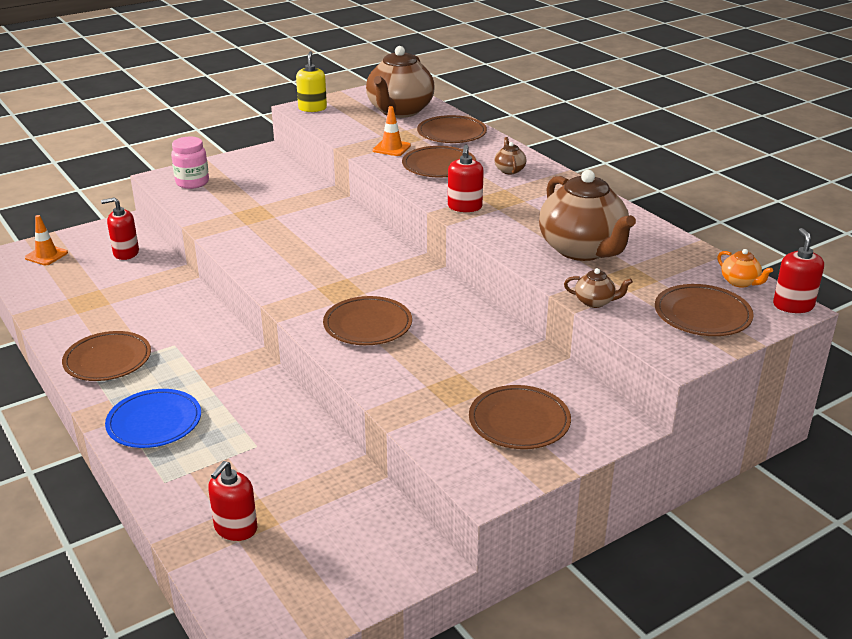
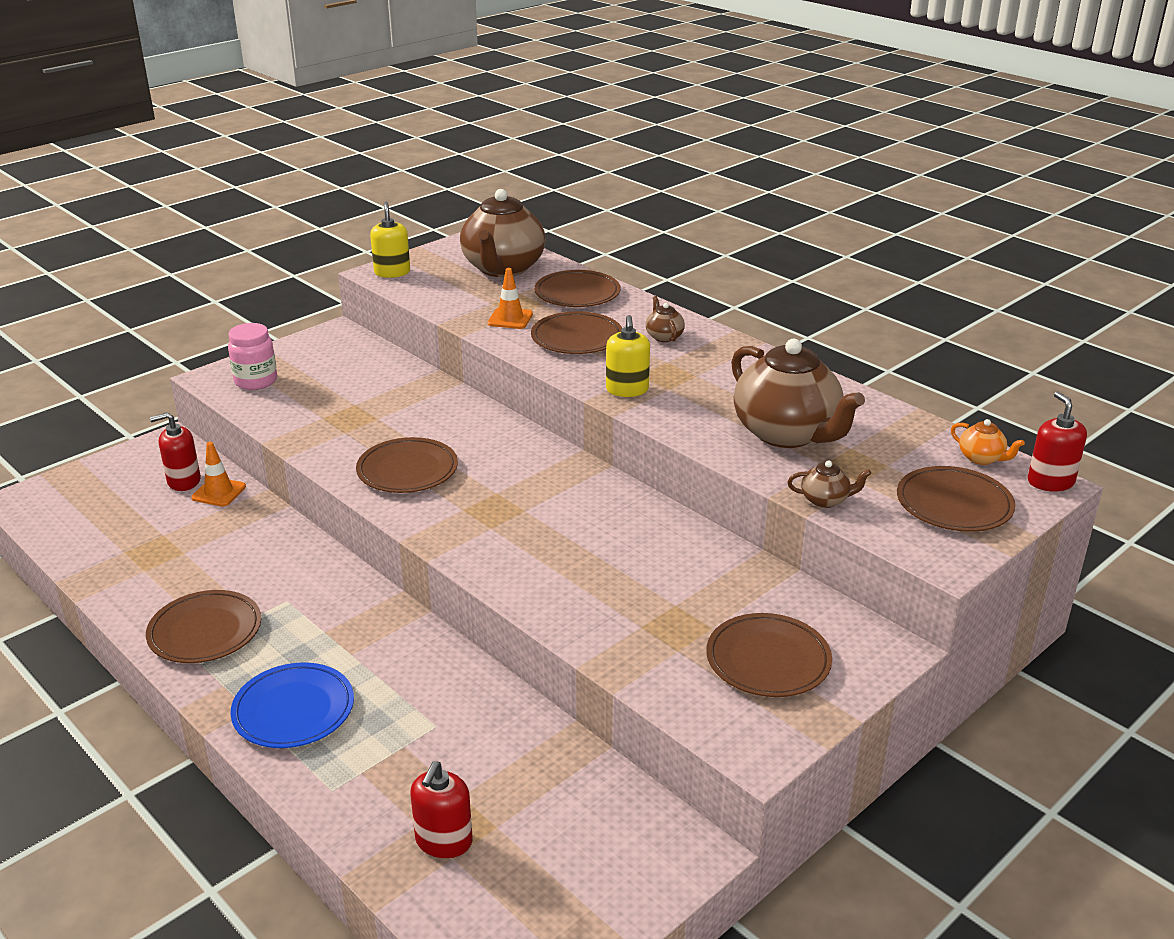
camera: 10 degrees left, 0 degrees up
(46, 255) = (77, 494): orange traffic cone -> orange traffic cone (219, 492)
(367, 325) = (543, 553): brown plate -> brown plate (407, 470)
(464, 207) = (627, 390): red soap dispenser -> yellow soap dispenser

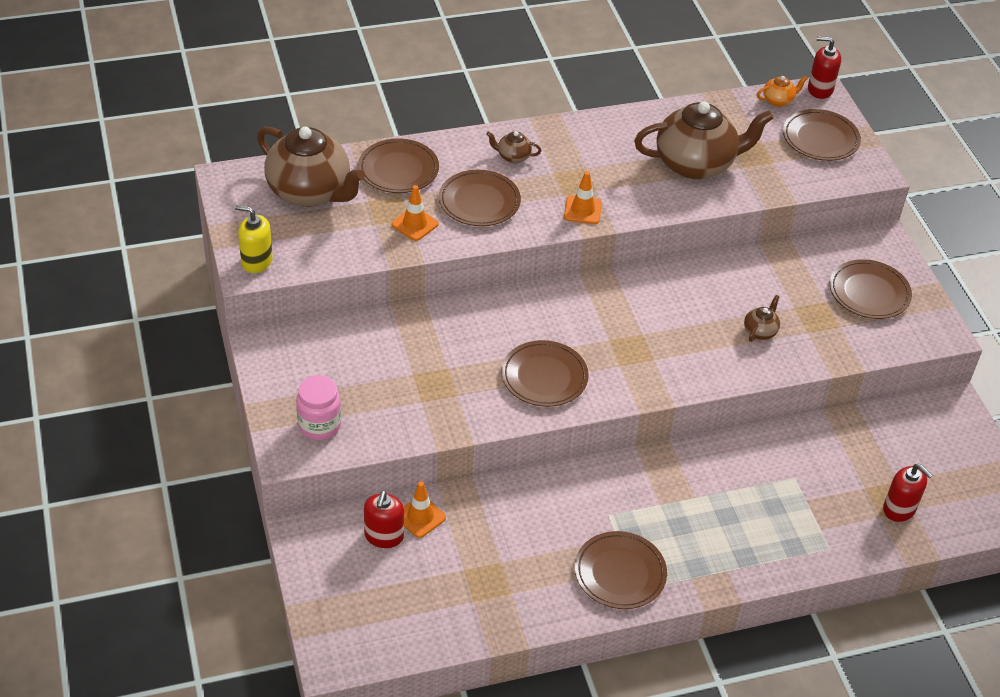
camera: 65 degrees left, 15 degrees up
(293, 710) = (740, 546): blue plate -> none
(627, 390) = (582, 210): yellow soap dispenser -> orange traffic cone
(825, 500) = (785, 187): brown teapot -> brown teapot (760, 331)

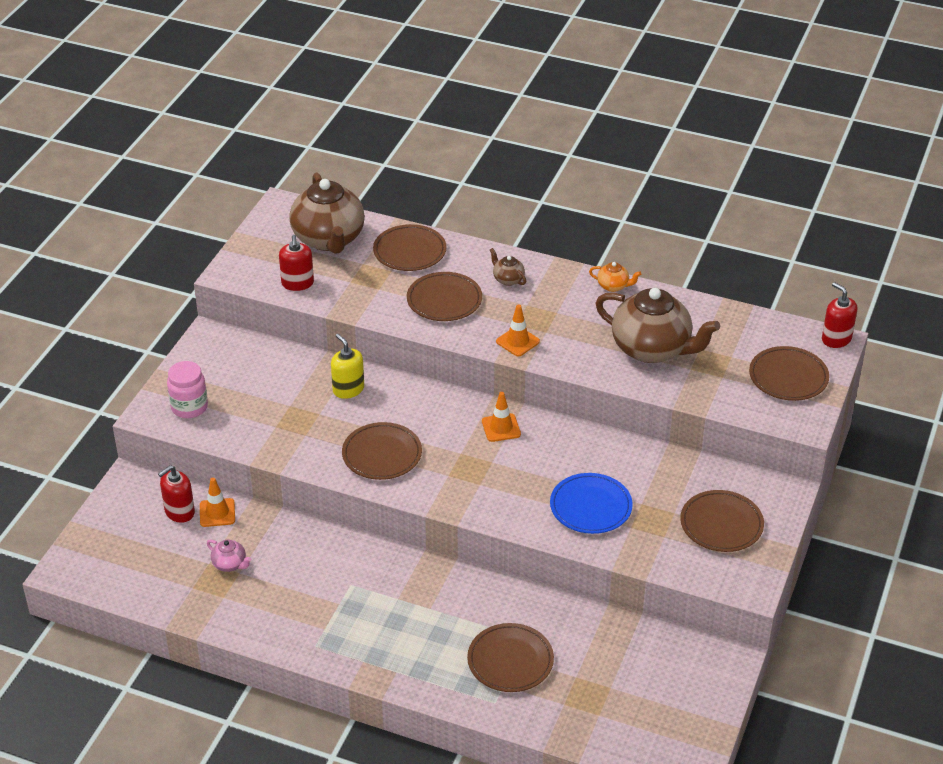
camera: 40 degrees right, 5 degrees down
(256, 261) = (240, 270): yellow soap dispenser -> yellow soap dispenser (348, 389)
(415, 224) = (378, 294): orange traffic cone -> orange traffic cone (501, 428)
(484, 559) = (230, 564): none -> pink teapot
(620, 573) = (314, 628): brown plate -> brown plate (510, 661)
(760, 331) = (590, 507): brown teapot -> blue plate
(778, 100) = (786, 332): orange teapot -> orange teapot (613, 286)
(899, 509) = (586, 707): red soap dispenser -> red soap dispenser (297, 283)

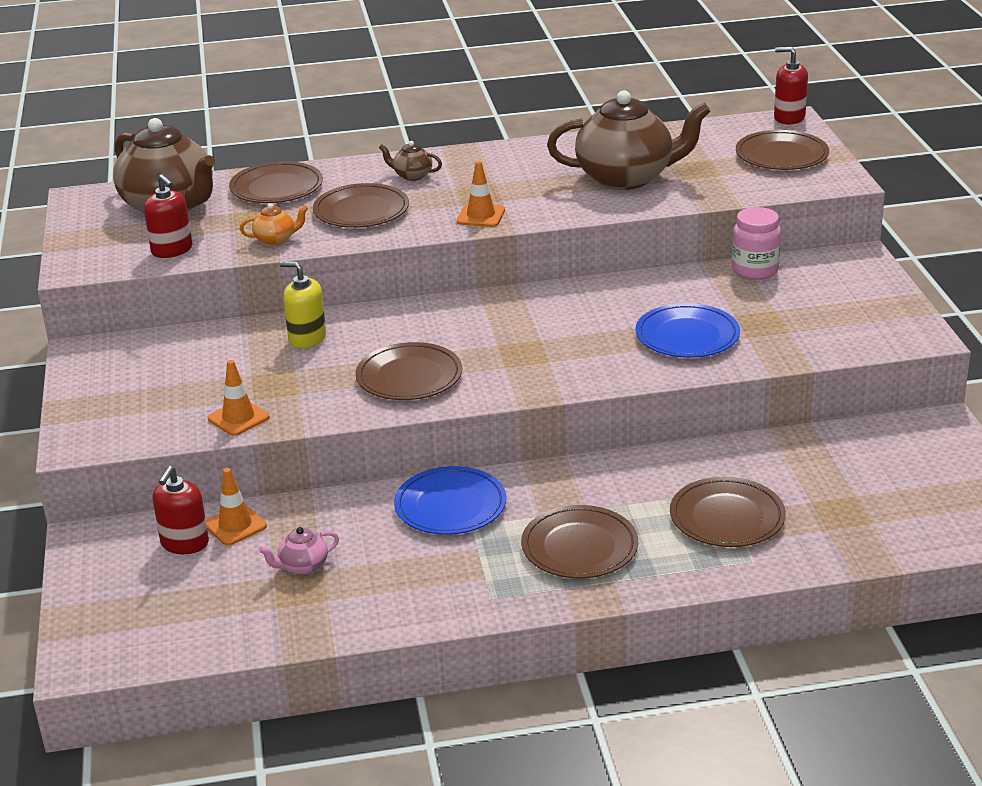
camera: 30 degrees left, 10 degrees down
(189, 407) = (124, 420): pink jar -> pink jar (755, 270)
(230, 564) = (302, 566): pink teapot -> pink teapot turned 150 degrees clockwise
(351, 562) = (450, 506): none -> blue plate
(501, 428) = (517, 310): orange traffic cone -> orange traffic cone (238, 418)
(613, 286) = (529, 148): orange teapot -> orange teapot (276, 239)
(721, 524) = (831, 302): brown plate -> brown plate (579, 547)

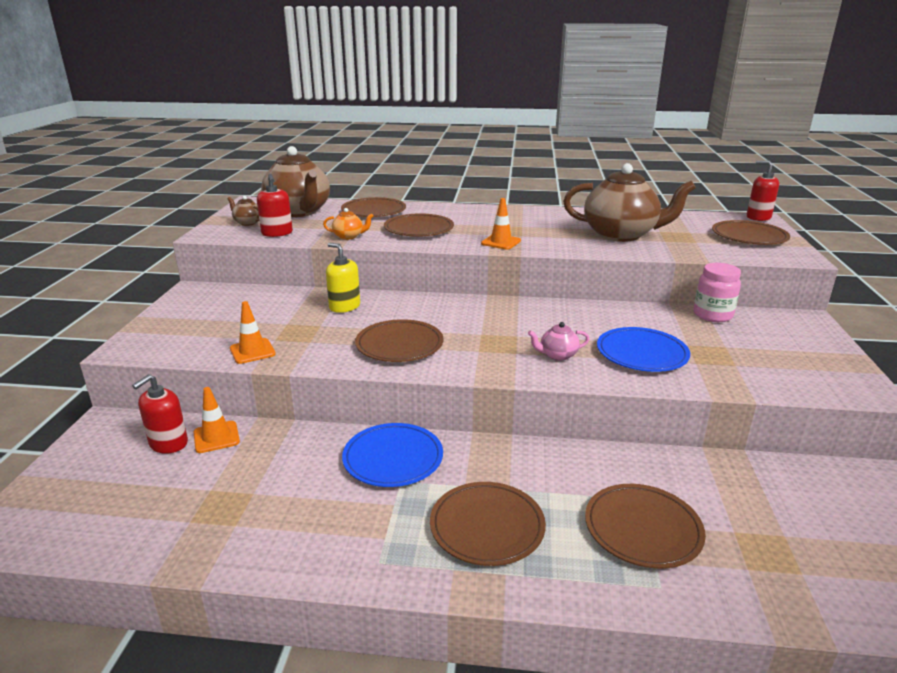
camera: 15 degrees right, 5 degrees down
(302, 566) = (239, 486): pink teapot -> pink teapot (557, 355)
(412, 176) = (467, 216): brown teapot -> brown teapot (247, 223)

